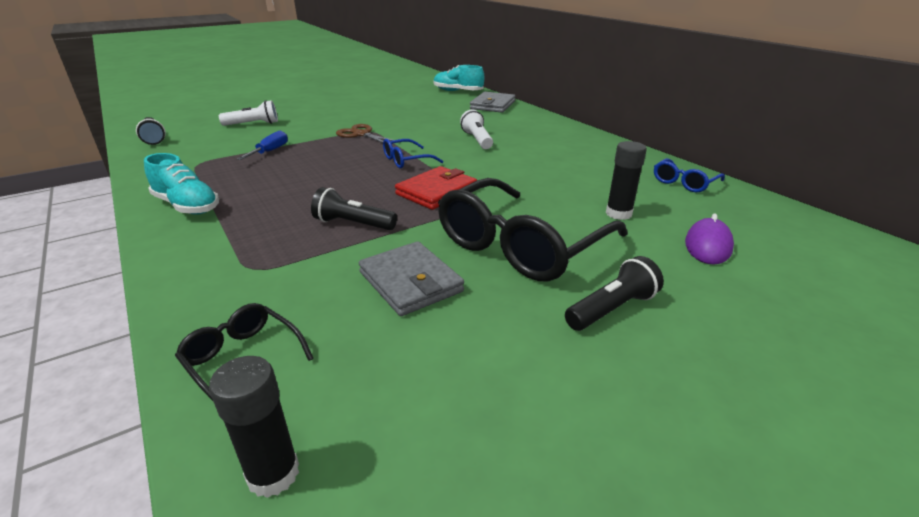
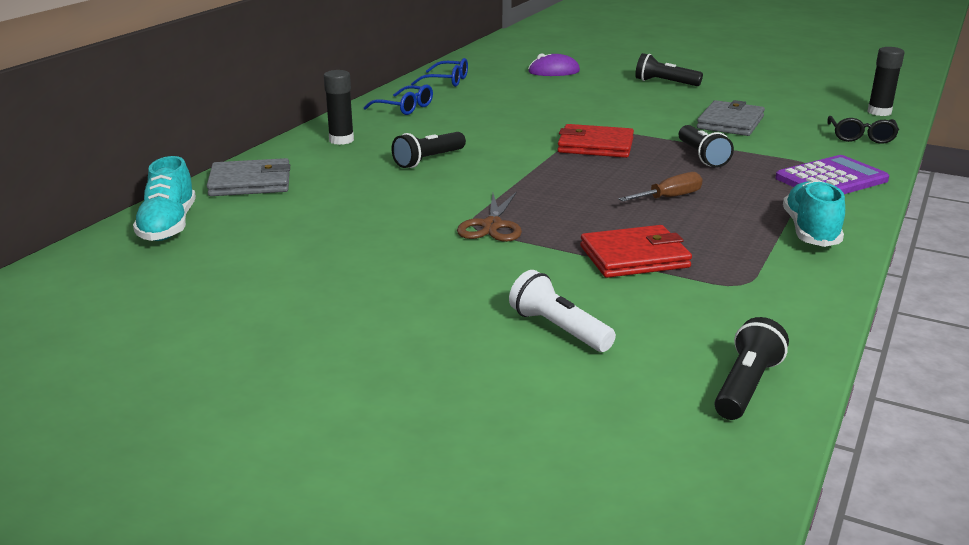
camera: 120 degrees left, 5 degrees down
(215, 260) = (831, 179): none -> purple calculator
(270, 151) = (634, 257): blue screwdriver -> red wallet
(311, 183) = (669, 197): none -> brown screwdriver
(407, 160) = (542, 175): blue glasses -> blue glasses (404, 108)
(477, 140) = (428, 160): white flashlight -> black flashlight
(522, 244) = (633, 107): black glasses -> none
(618, 213) = (539, 92): black glue stick -> black glue stick (341, 140)

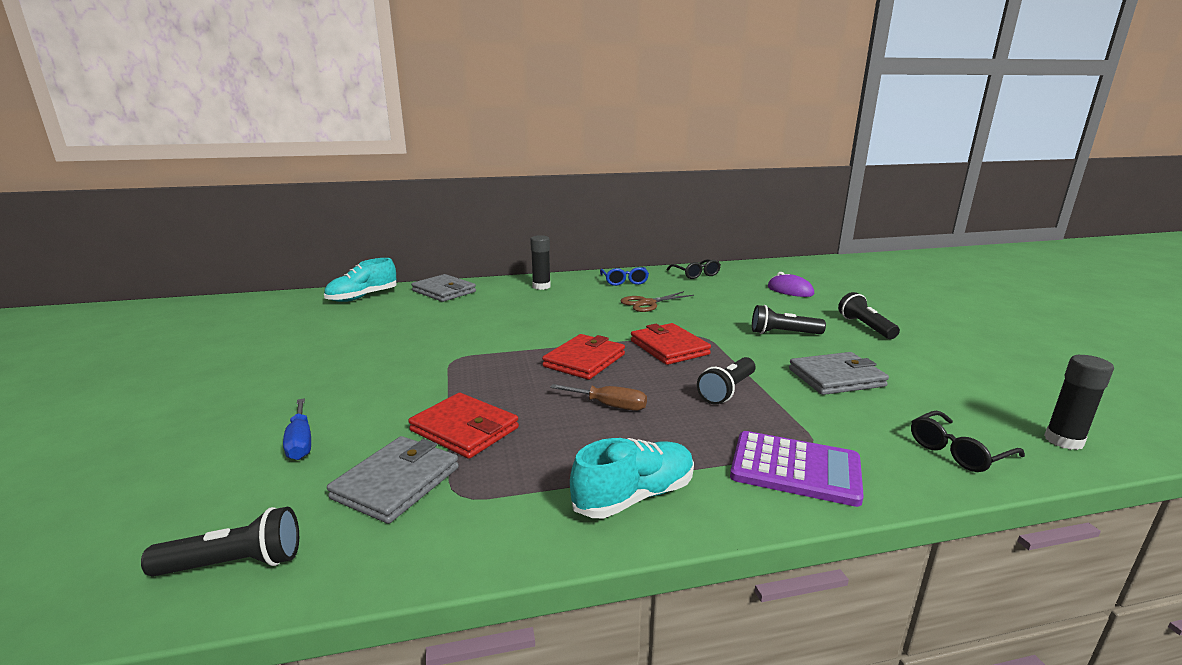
camera: 50 degrees right, 5 degrees down
(428, 160) = (547, 314): black flashlight -> black flashlight (783, 333)
(446, 81) = (695, 274): blue glasses -> black glasses
(492, 226) = (462, 365): brown scissors -> brown scissors (647, 303)
(558, 329) = (300, 442): white flashlight -> blue screwdriver
(569, 180) = (584, 360): none -> red wallet
(693, 302) = (396, 483): none -> grey wallet

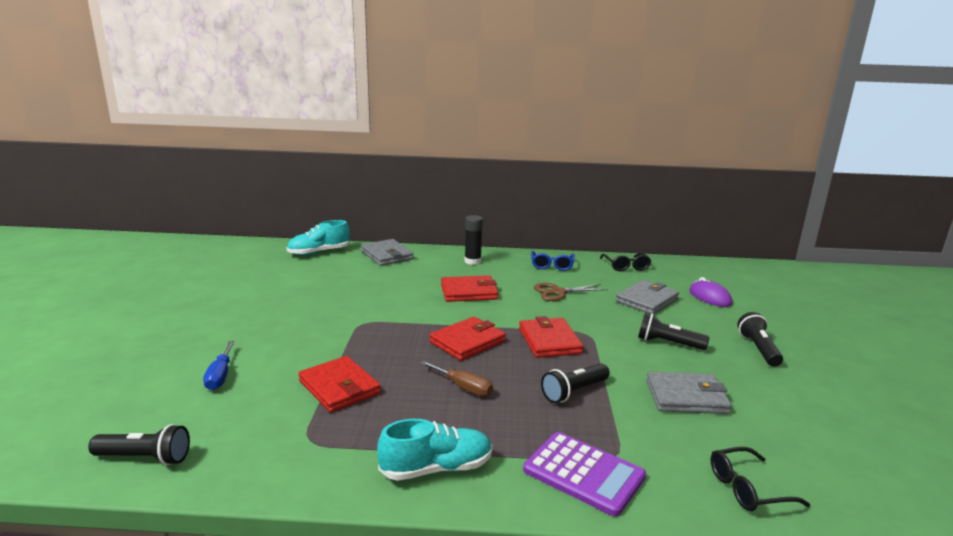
camera: 15 degrees right, 0 degrees up
(396, 483) = (271, 421): grey wallet -> grey wallet (647, 300)
(555, 314) = (469, 292): none -> red wallet
(1063, 440) = (866, 500): black glue stick -> none

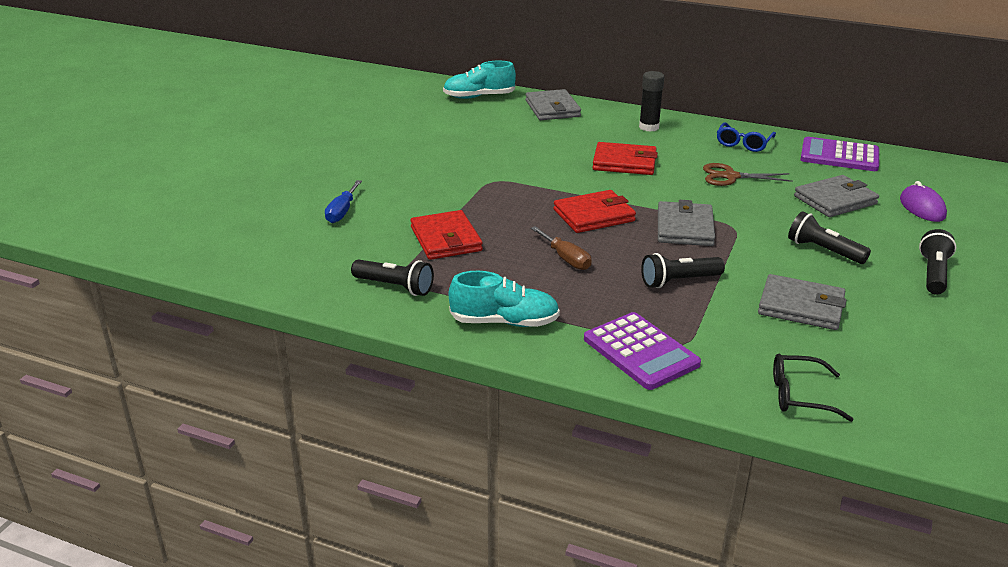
camera: 20 degrees right, 10 degrees up
(145, 458) = (265, 269): black flashlight -> black flashlight (395, 287)
(549, 341) = (685, 228): red wallet -> grey wallet
(626, 266) = (839, 156): black glasses -> purple calculator

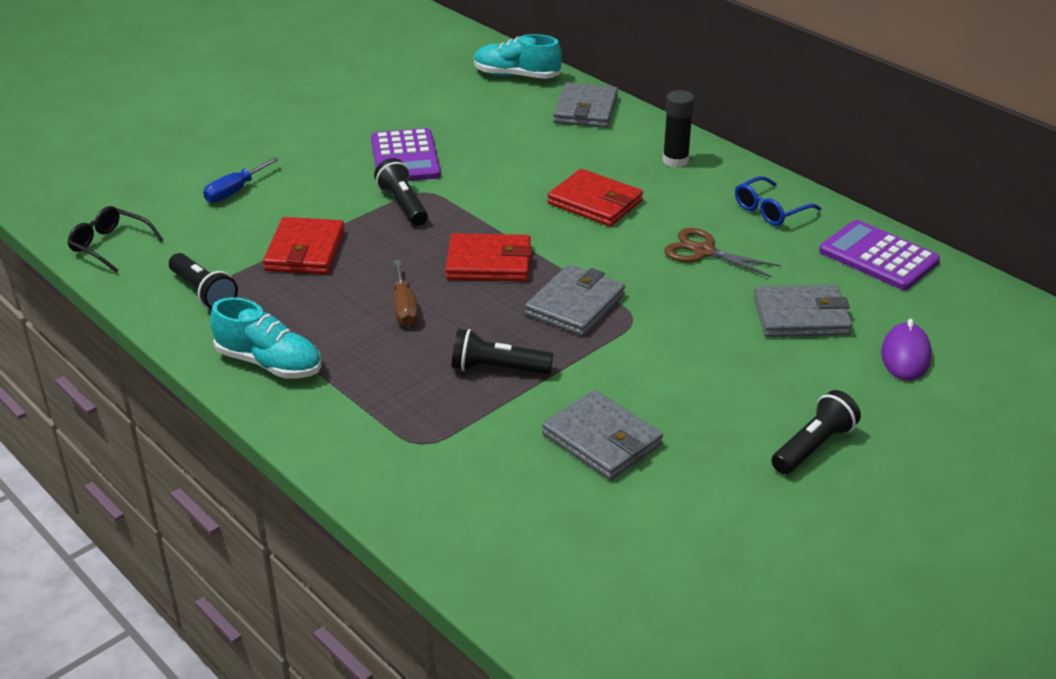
camera: 25 degrees right, 5 degrees up
(640, 352) = (370, 438): purple calculator -> purple calculator (405, 157)
(800, 395) = (484, 541): black glasses -> black glasses (111, 246)
(823, 251) = (708, 378): black flashlight -> black flashlight (403, 205)

